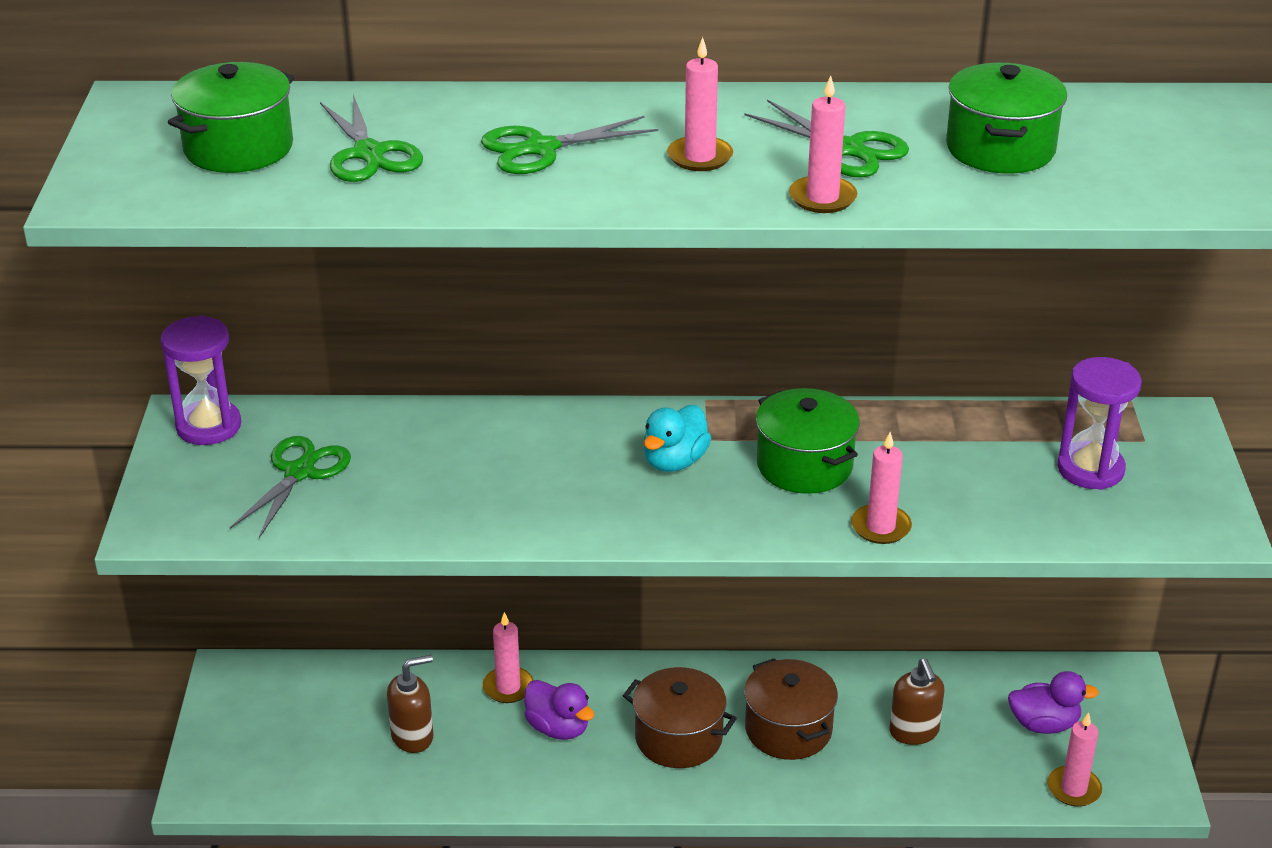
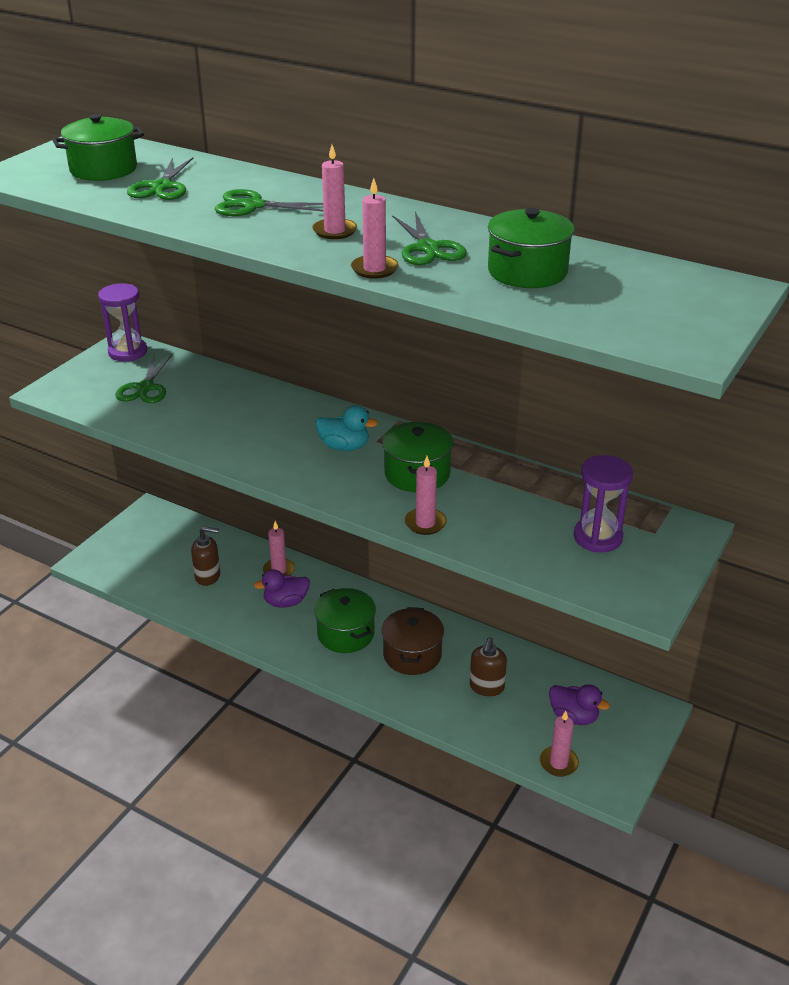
camera: 30 degrees right, 0 degrees up
(299, 472) = (145, 388): green scissors -> green scissors turned 135 degrees clockwise
(558, 728) = (286, 602): purple duck -> purple duck turned 90 degrees clockwise
(674, 461) = (344, 447): turquoise duck -> turquoise duck turned 135 degrees counterclockwise
(678, 738) = (346, 634): brown pot -> green pot

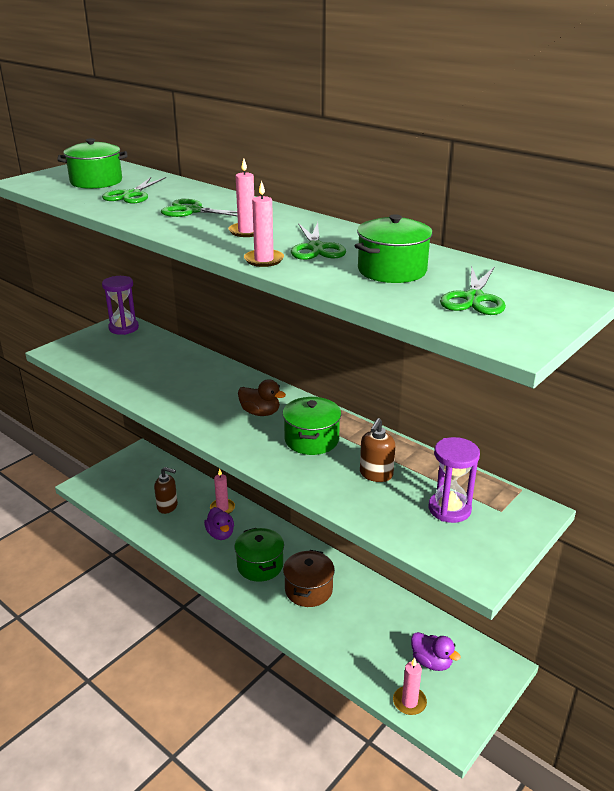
camera: 10 degrees right, 5 degrees down
(145, 388) = (125, 354): green scissors -> green scissors (474, 298)
(286, 602) = (220, 534): purple duck -> purple duck turned 105 degrees counterclockwise
(344, 447) = (260, 412): turquoise duck -> brown duck
(425, 523) = (305, 481): pink candle -> none
(486, 687) = (363, 625): brown soap dispenser -> brown soap dispenser (376, 474)

